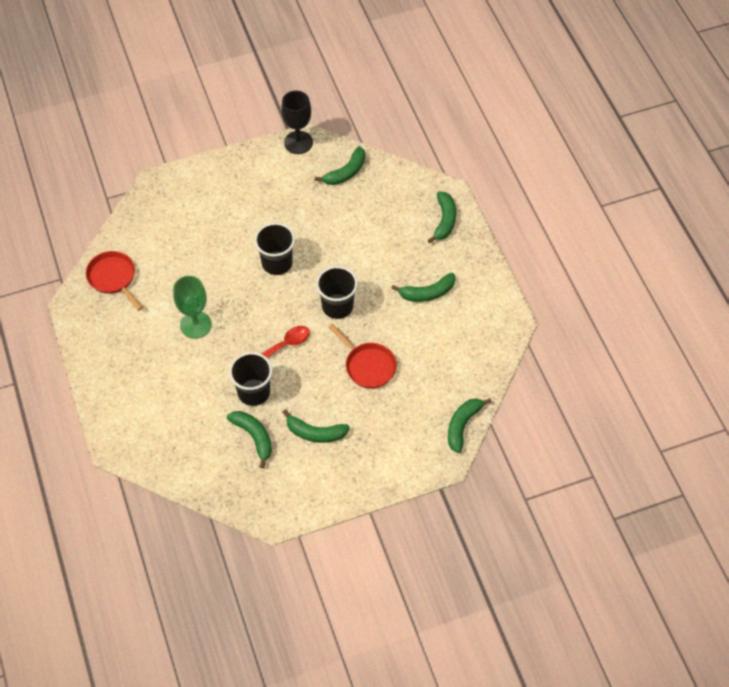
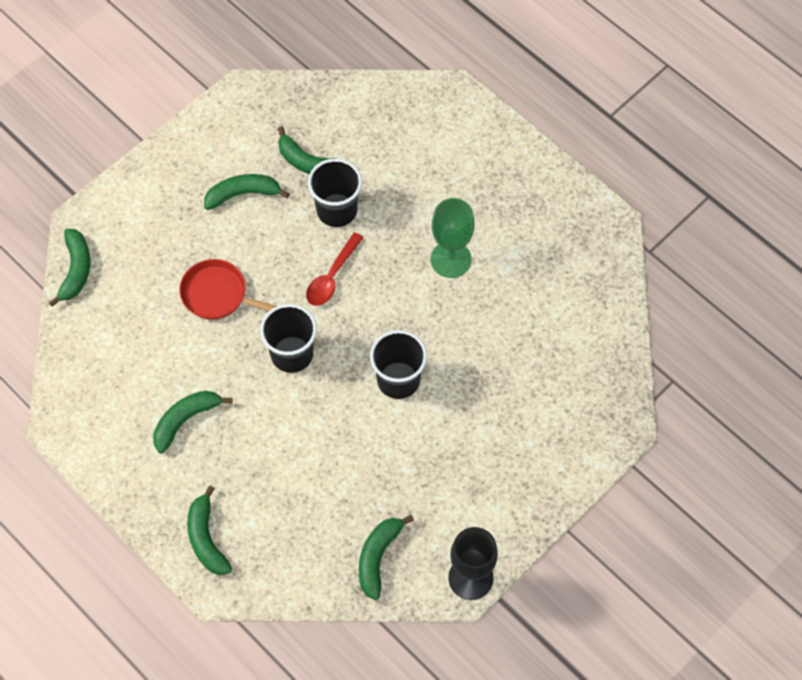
camera: 155 degrees right, 5 degrees up
(113, 278) = (587, 275): red pan -> none

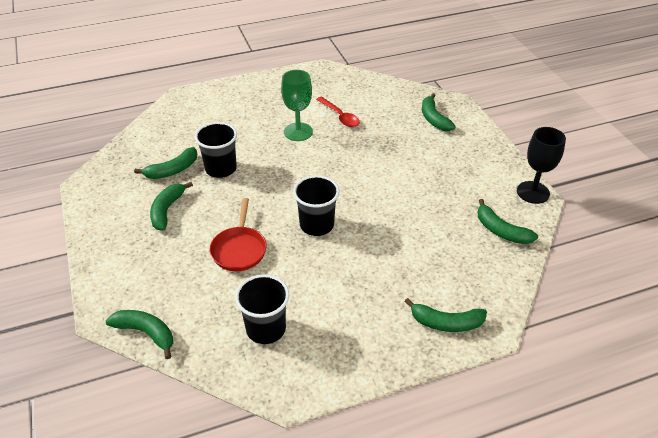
camera: 65 degrees left, 20 degrees down
(185, 420) = (334, 303): green banana -> green banana (433, 119)
(218, 295) = (239, 249): red pan -> red pan turned 45 degrees counterclockwise
(332, 276) = (270, 186): red spoon -> red spoon (340, 116)
(398, 380) = (370, 180): black cup -> black cup (266, 329)

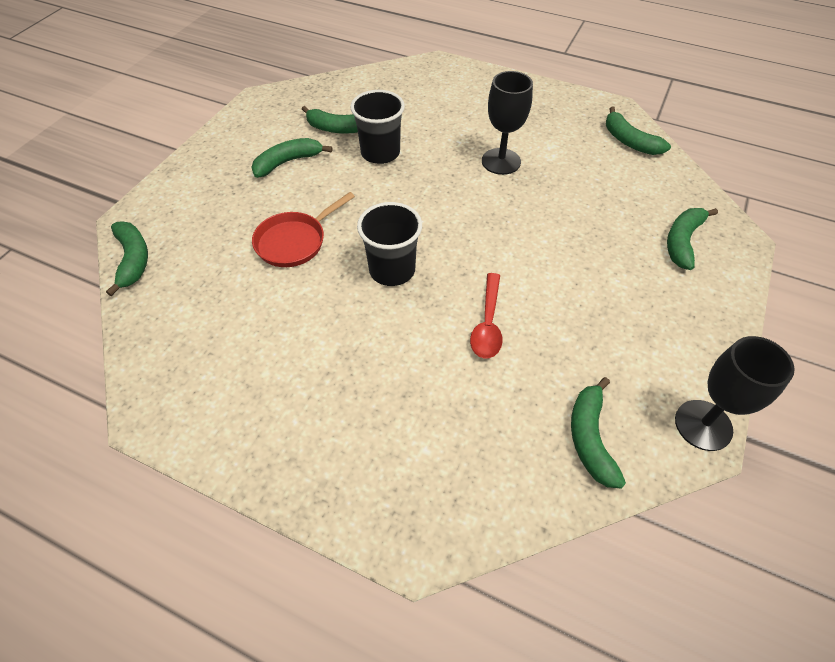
camera: 45 degrees right, 10 degrees up
(266, 329) = (215, 336): black cup -> none
(298, 132) = (501, 161): green goblet -> black goblet
(340, 116) = (568, 171): red spoon -> red spoon (488, 323)
(446, 323) = (377, 488): green banana -> green banana (629, 141)

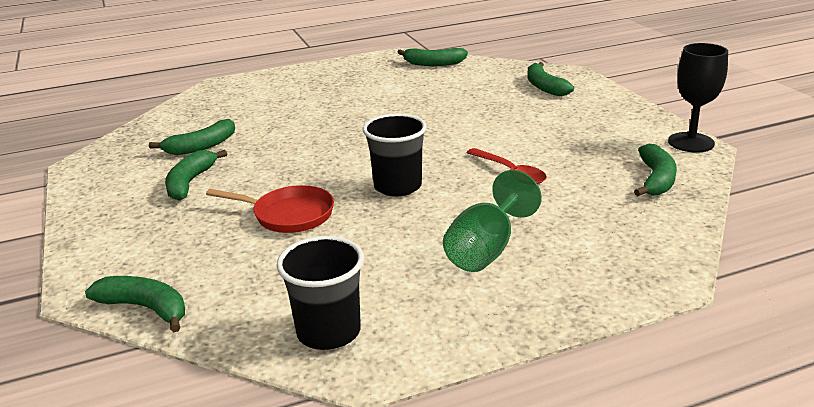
camera: 45 degrees left, 25 degrees down
(294, 241) = (289, 215): red pan -> red pan turned 75 degrees counterclockwise
(351, 387) = (486, 249): none -> green goblet
(380, 153) = (266, 142): black cup -> black cup (328, 332)
(501, 161) = (369, 106): black goblet -> none
(590, 438) = (656, 179): green banana -> green banana turned 120 degrees counterclockwise

